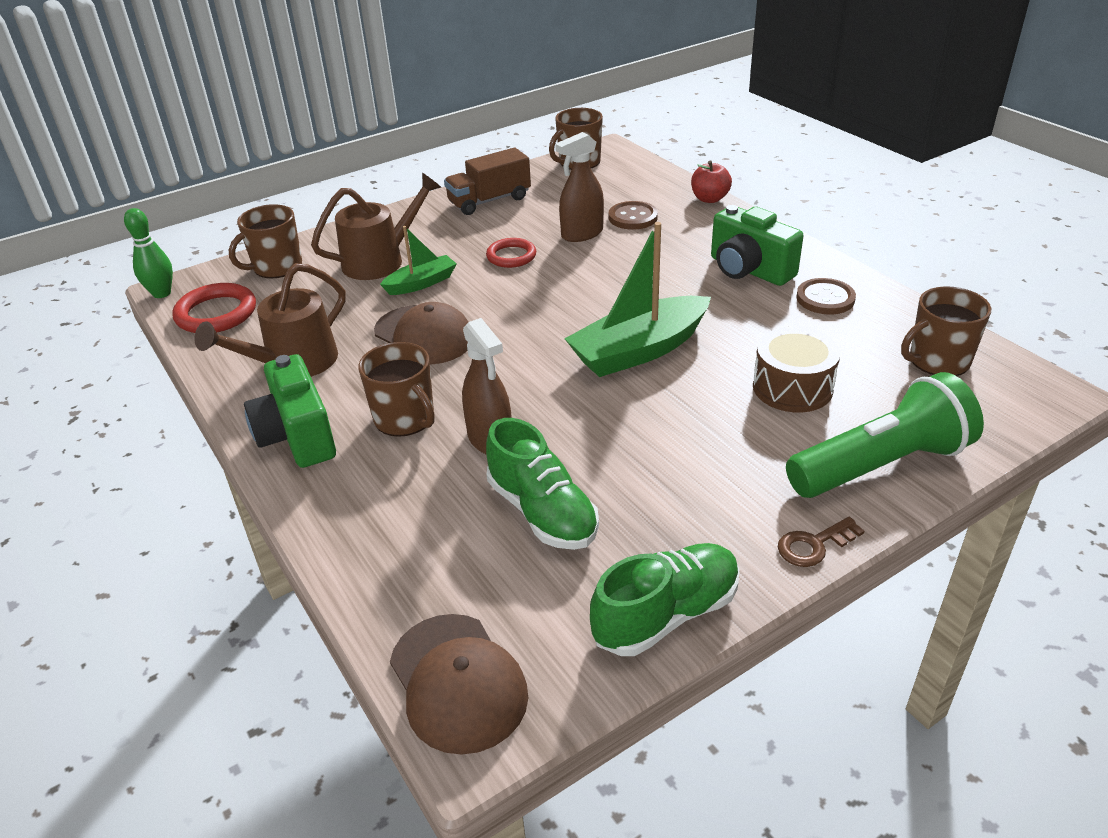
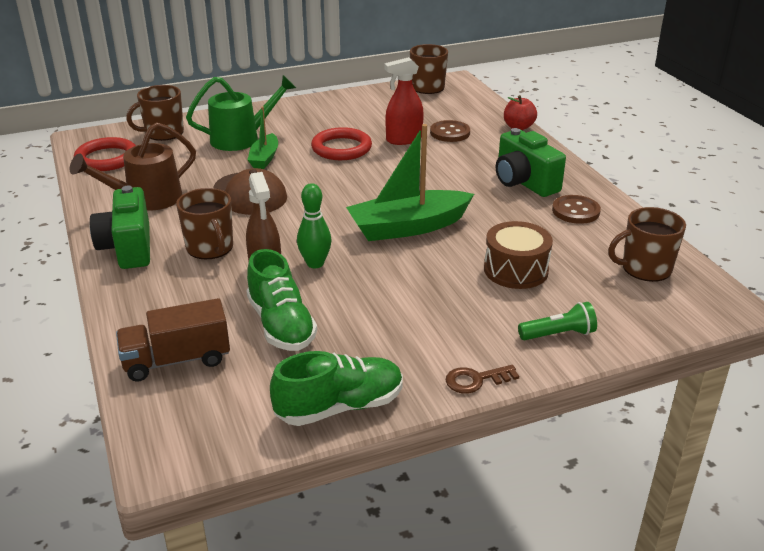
camera: 10 degrees right, 5 degrees down
(162, 293) = (74, 140): green bowling pin -> green bowling pin (315, 263)
(381, 260) = (242, 138): brown watering can -> green watering can
(421, 283) = (264, 158): green boat -> green boat turned 120 degrees clockwise
(458, 682) = (169, 423): brown cap -> none
(489, 201) = (343, 107): brown truck -> brown truck (177, 360)
(511, 256) = (341, 148): red ring -> red ring, size x1.50
(582, 234) = (403, 139): brown spray bottle -> red spray bottle
(881, 465) = (558, 334): green flashlight -> green flashlight, size x0.49

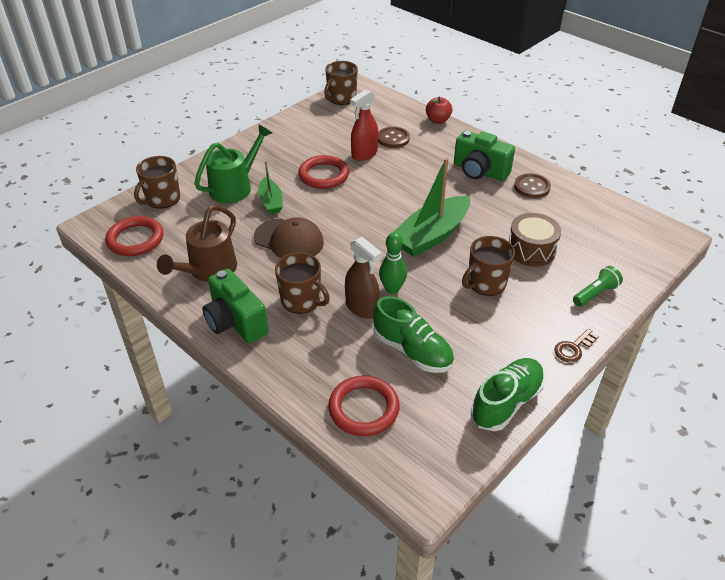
camera: 25 degrees left, 10 degrees up
(177, 360) = (363, 408): brown truck -> red ring
(645, 268) = (608, 222): brown mug -> brown mug (485, 283)

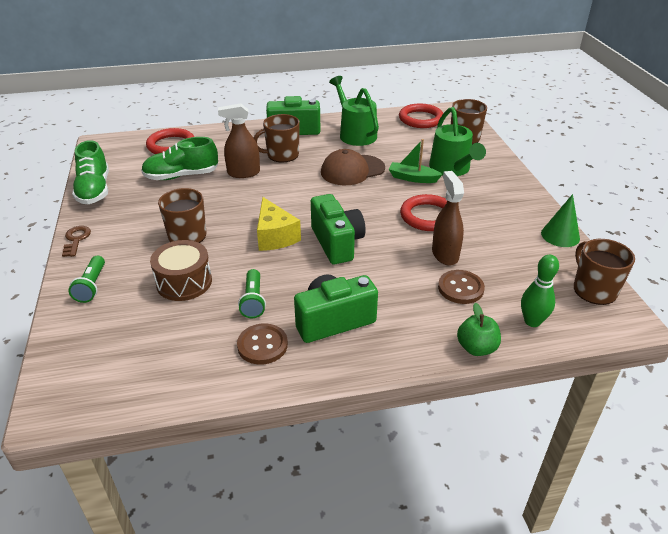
camera: 125 degrees right, 5 degrees down
(208, 271) = (355, 133): brown watering can -> green watering can
(292, 119) = (560, 235): none -> green cone
(364, 154) = (445, 254): red spray bottle -> brown spray bottle
(392, 289) = (243, 191): green bowling pin -> green bowling pin (532, 321)
(404, 202) = (337, 243): none -> green camera
(431, 235) = (275, 236): green boat -> yellow cheese
(438, 120) = (476, 348): red apple -> green apple
(505, 209) = (253, 301): none -> green flashlight

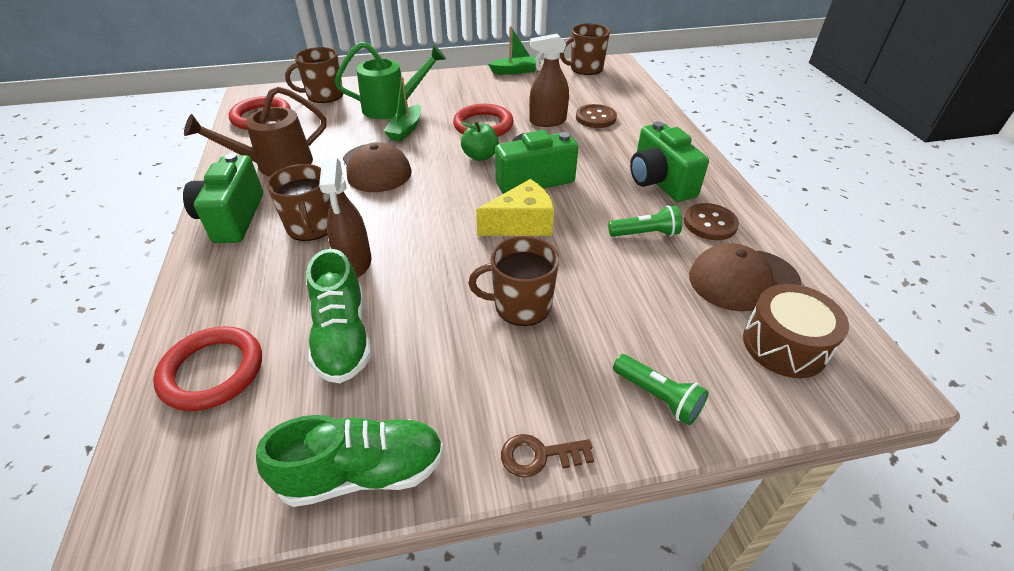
camera: 90 degrees left, 5 degrees up
(91, 286) = (658, 397): green flashlight -> green flashlight turned 45 degrees clockwise
(182, 351) = (742, 280): none -> brown cap
(184, 282) = (626, 294): brown drum -> brown drum (784, 345)
(355, 133) = (276, 165): green watering can -> brown watering can
(476, 348) = (667, 117): green apple -> green apple (480, 156)
(532, 321) = (629, 94): green bowling pin -> none
(560, 235) = (515, 71): green cone -> green boat

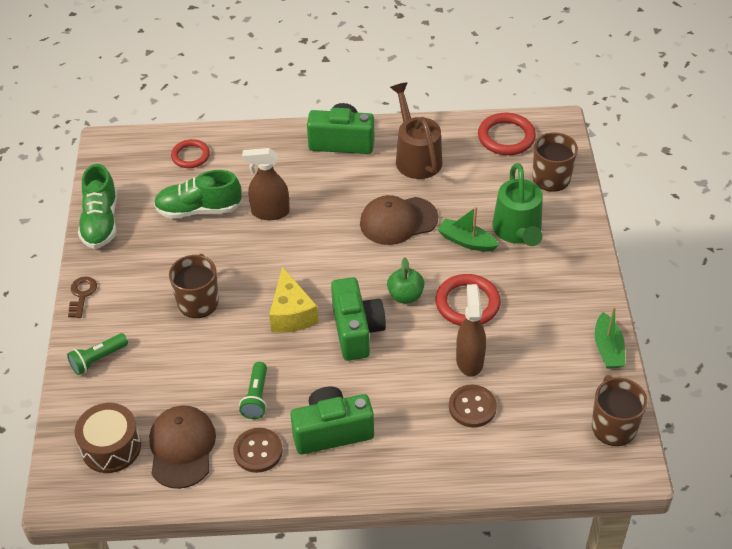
camera: 100 degrees right, 5 degrees up
(212, 371) = (190, 156): red ring -> red ring, size x0.67
(311, 227) = (319, 186): brown mug -> none

